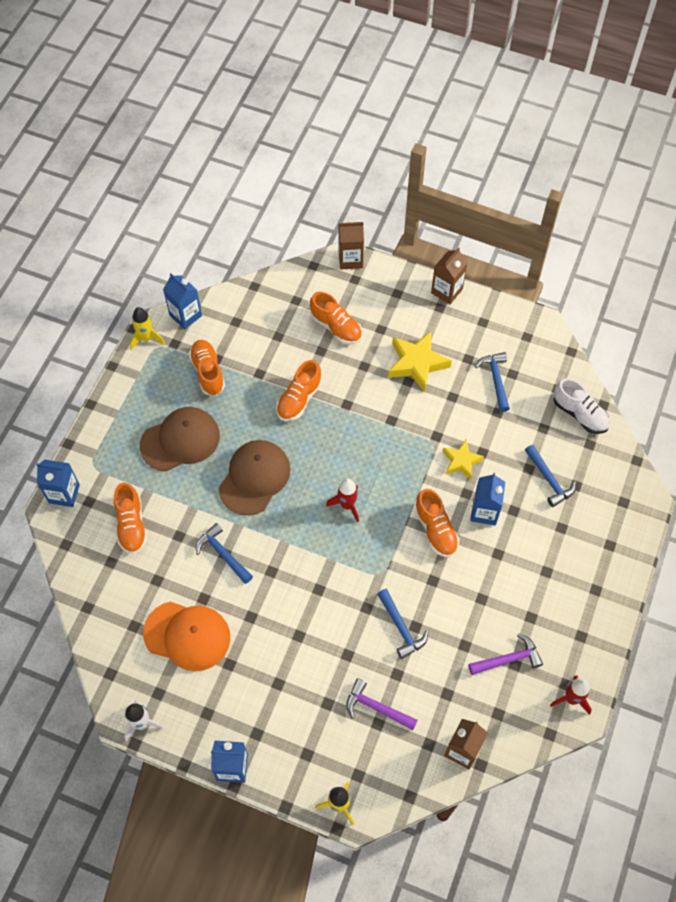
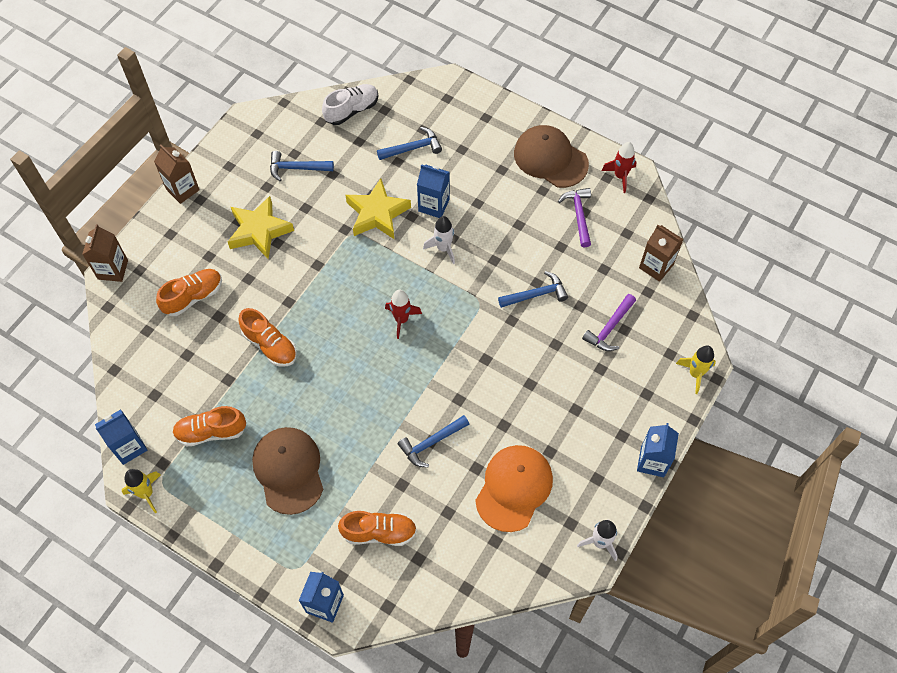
camera: 80 degrees left, 0 degrees up
(254, 478) = (351, 401): brown cap -> brown cap (550, 158)
(435, 529) = (443, 248): orange shoe -> white rocket
(461, 461) = (377, 214): yellow star -> yellow star, size x1.61

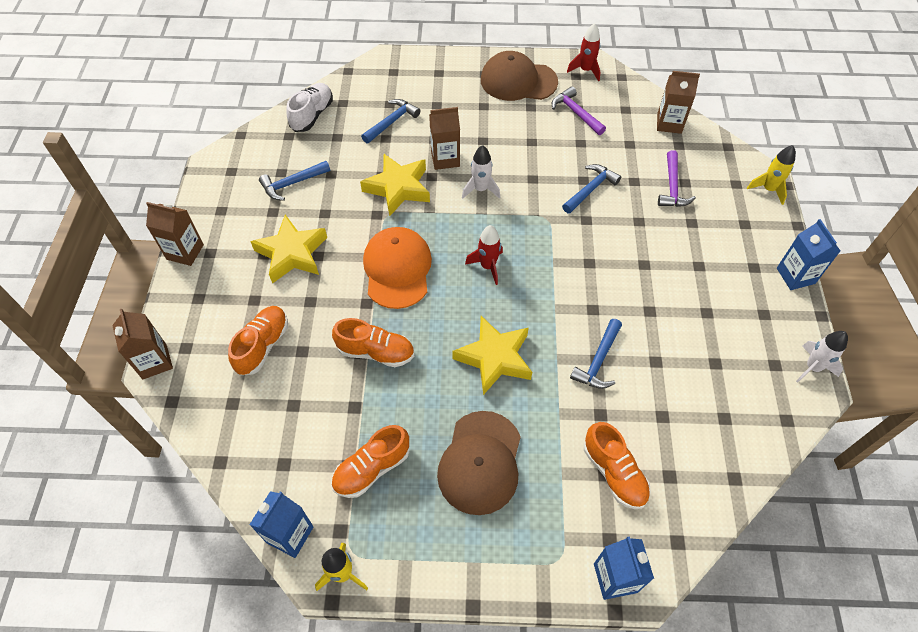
camera: 30 degrees left, 5 degrees down
(288, 470) = (480, 462): brown cap -> brown cap turned 120 degrees counterclockwise
(354, 397) = (495, 358): none -> yellow star
(379, 532) = (614, 472): orange shoe -> orange shoe turned 90 degrees clockwise
(433, 205) = (445, 159): blue carton -> brown carton
(514, 488) = (702, 361): orange cap -> orange cap (397, 269)

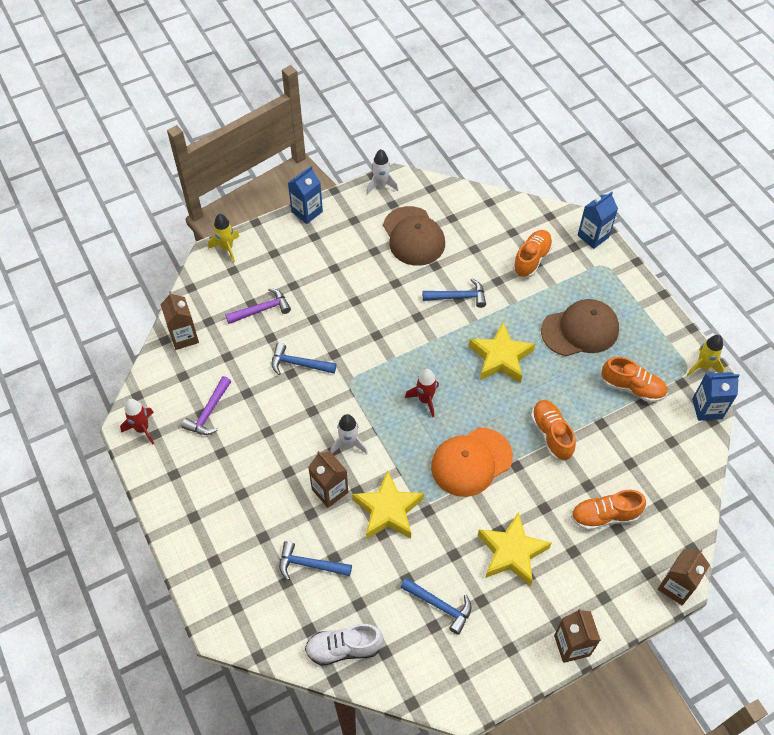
camera: 120 degrees left, 0 degrees up
(518, 81) = (188, 480): brown cap -> brown cap (413, 236)

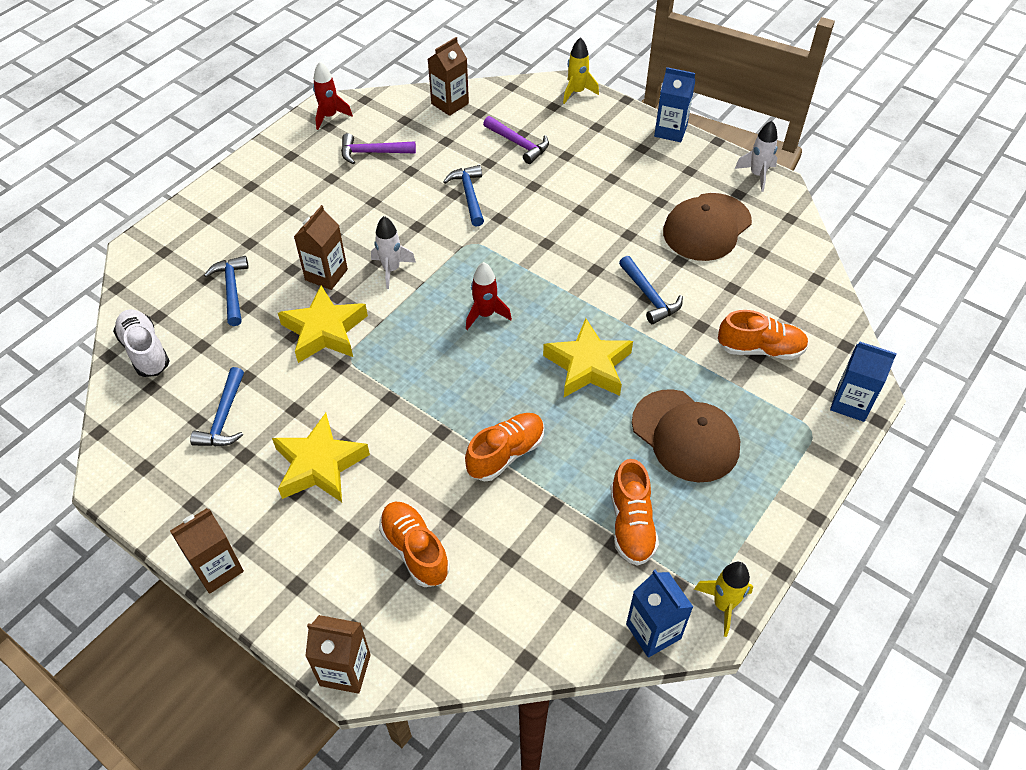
camera: 65 degrees right, 5 degrees down
(471, 462) = (424, 385): orange cap -> none

